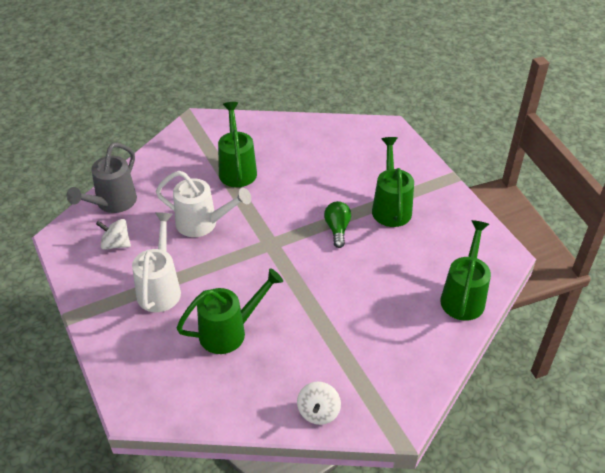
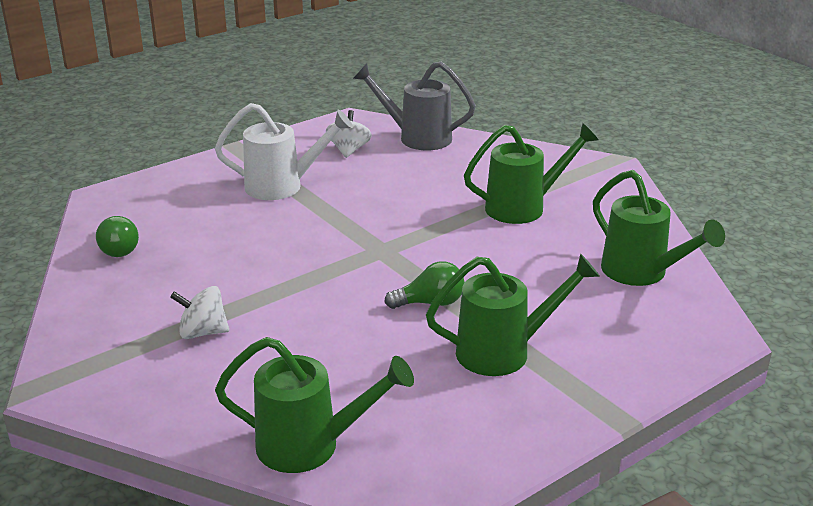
camera: 80 degrees right, 15 degrees down
(202, 224) = (403, 197): white watering can -> none
(225, 394) = (118, 248): none -> green light bulb
(229, 331) = (217, 239): green watering can -> green watering can (641, 273)
(318, 412) = (84, 317): white spinning top -> white spinning top (203, 332)

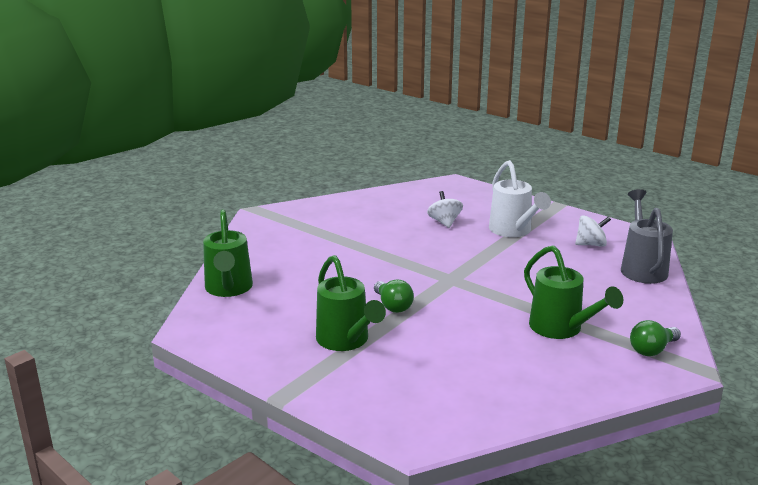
camera: 75 degrees right, 5 degrees down
(118, 248) = (398, 199): green light bulb -> green light bulb (652, 350)
(203, 332) = (323, 240): white spinning top -> white spinning top (444, 222)
(641, 273) = (491, 395): green watering can -> none

